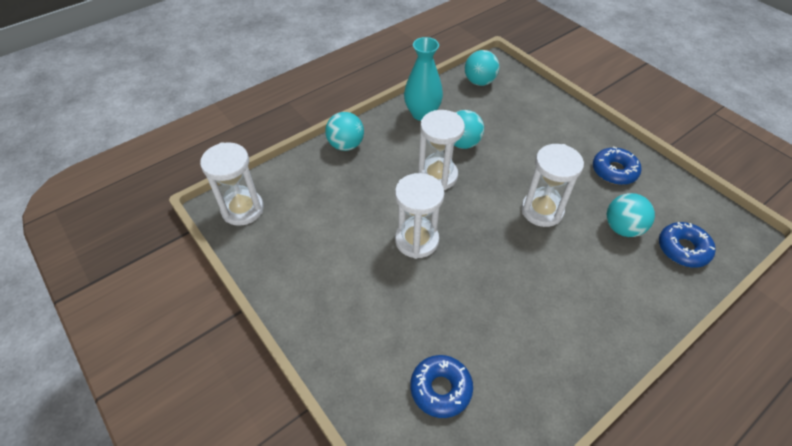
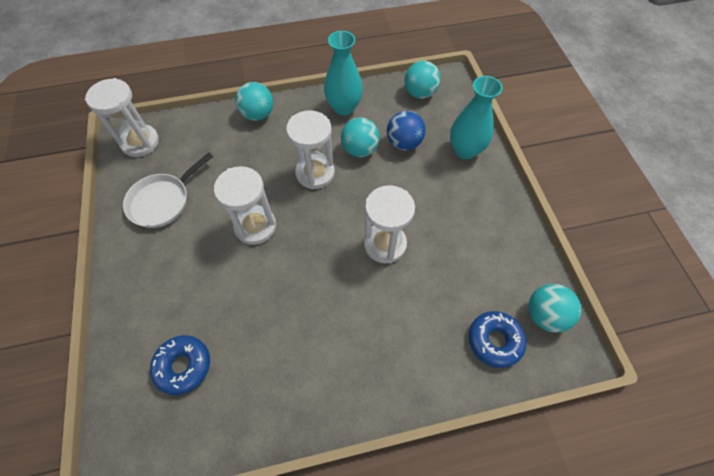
camera: 25 degrees right, 10 degrees up
(307, 253) = (163, 201): none -> white pan
(496, 125) = (404, 143): none -> blue ball
(550, 114) = (465, 150): none -> turquoise vase
(614, 171) = (485, 233): blue donut -> none
(622, 228) = (449, 294): turquoise ball -> turquoise ball (545, 315)

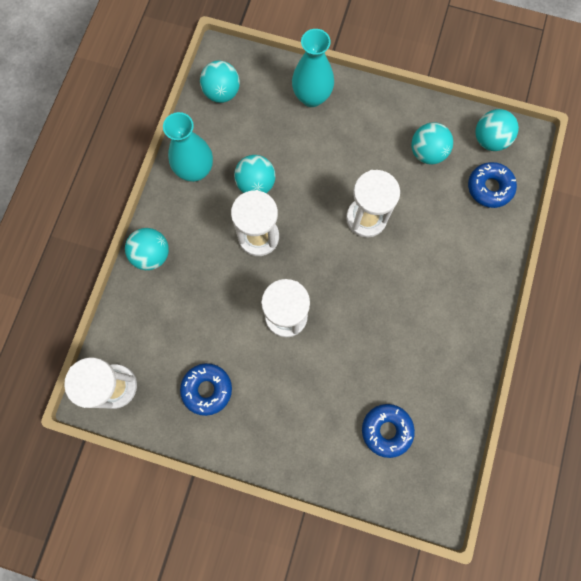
camera: 60 degrees left, 15 degrees up
(163, 201) = (207, 389): white pan -> blue donut
(404, 143) = (272, 142): blue ball -> none
(486, 264) = (427, 152): none -> turquoise ball

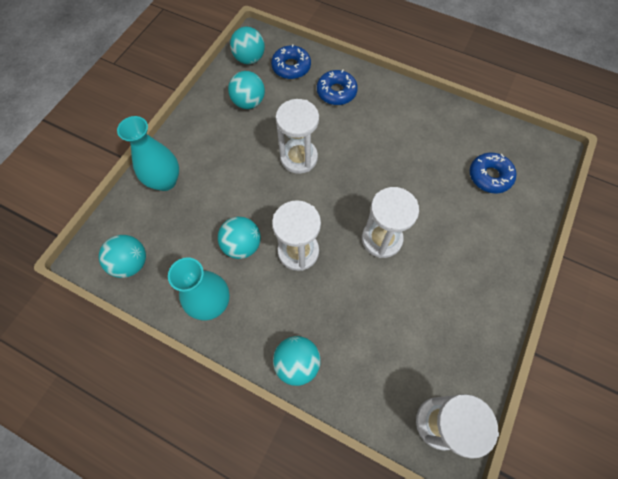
camera: 80 degrees left, 10 degrees down
(207, 389) = (447, 323): blue donut -> blue donut (336, 92)

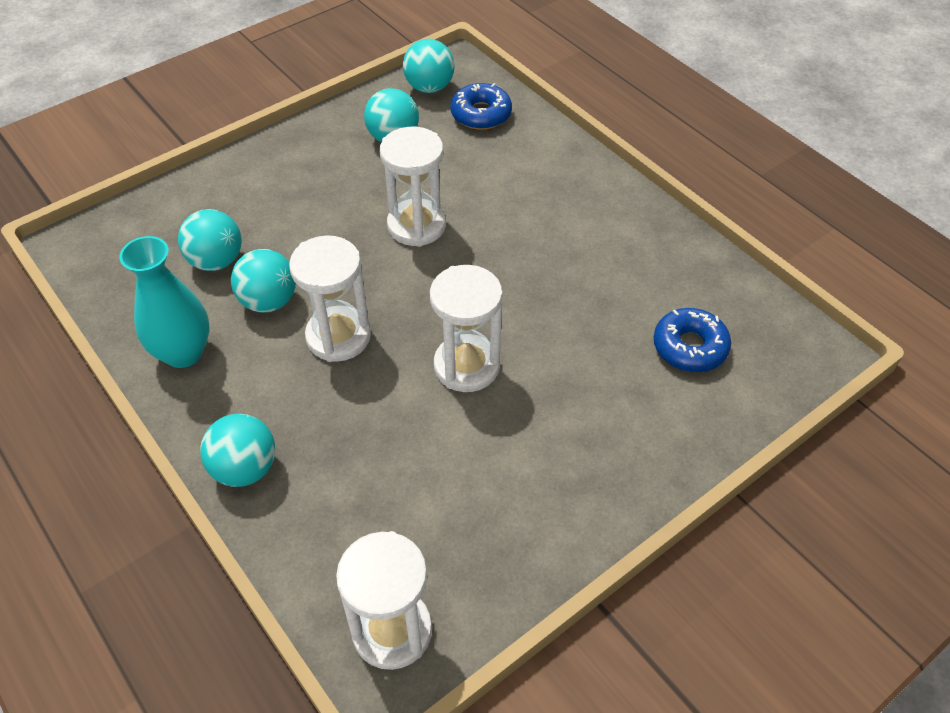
camera: 25 degrees right, 15 degrees down
(131, 263) = (117, 269): turquoise ball -> turquoise ball (216, 261)
(165, 181) = (222, 192): turquoise vase -> none
(336, 92) = (525, 164): blue donut -> none

